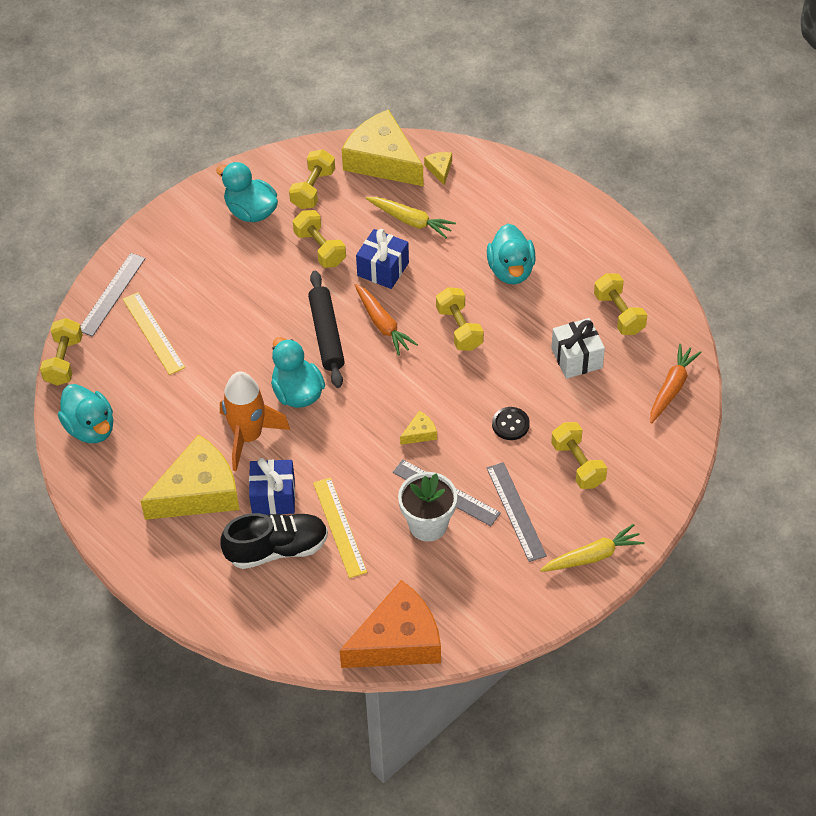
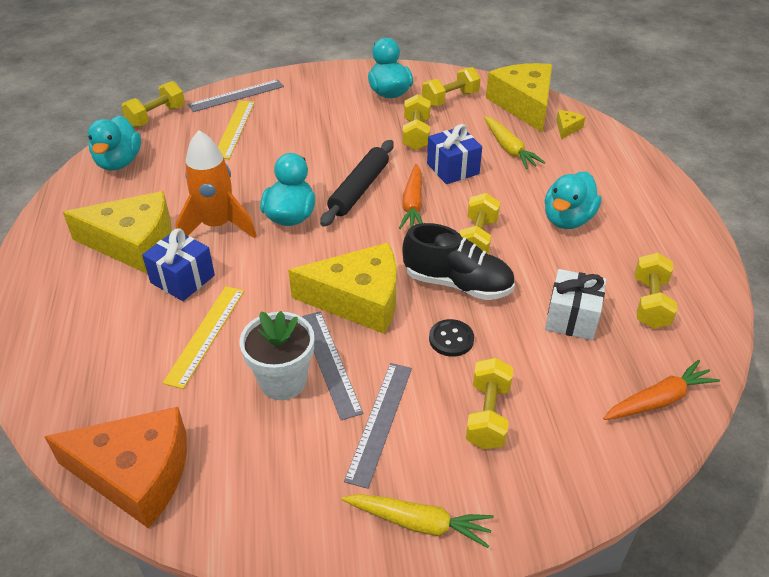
camera: 35 degrees right, 10 degrees down
(277, 549) = (136, 321): black shoe -> black shoe (457, 283)
(420, 433) = (358, 300): yellow cheese -> yellow cheese, size x2.49

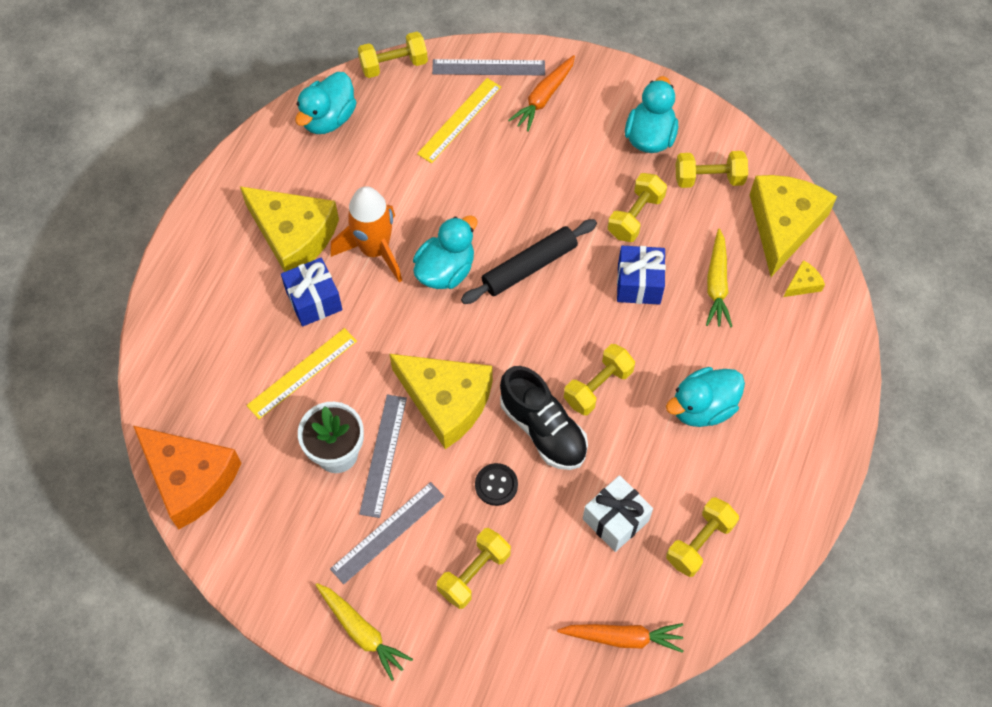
camera: 30 degrees right, 20 degrees up
(413, 204) = (567, 312): orange carrot -> orange carrot (543, 98)

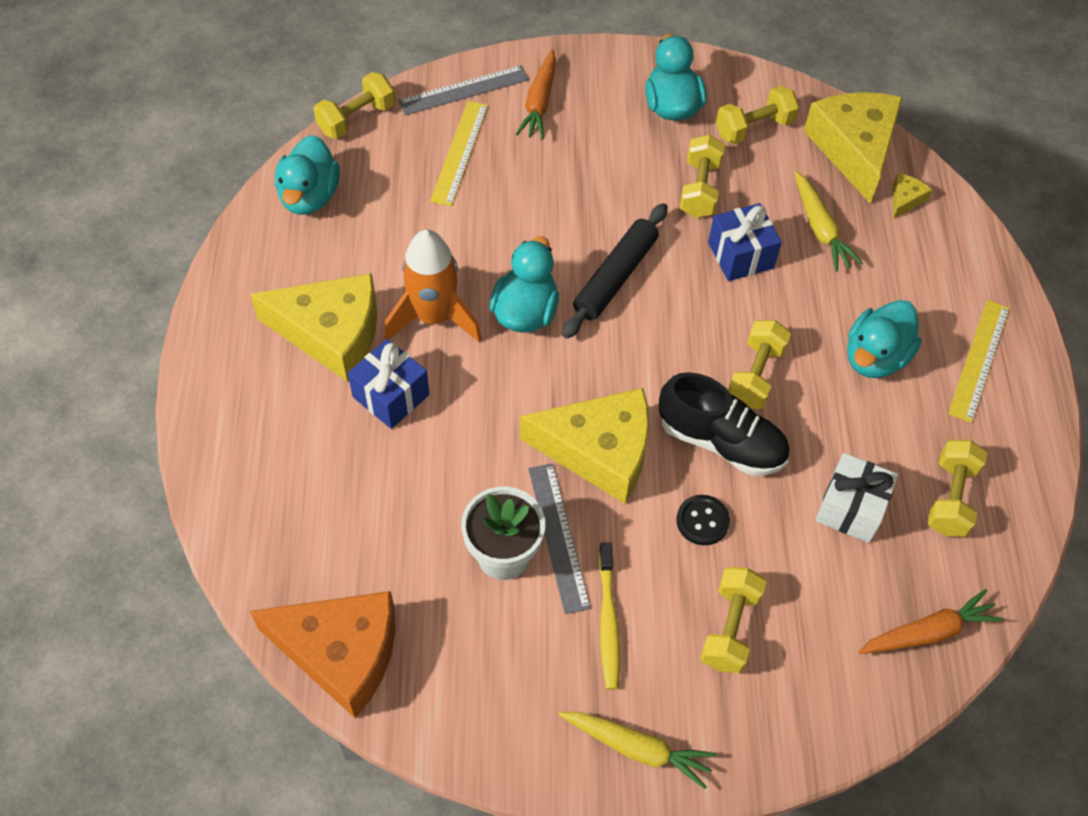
camera: 25 degrees left, 5 degrees down
(302, 373) = (417, 480): yellow ruler -> yellow ruler (979, 360)
(388, 532) = (608, 621): grey ruler -> yellow toothbrush

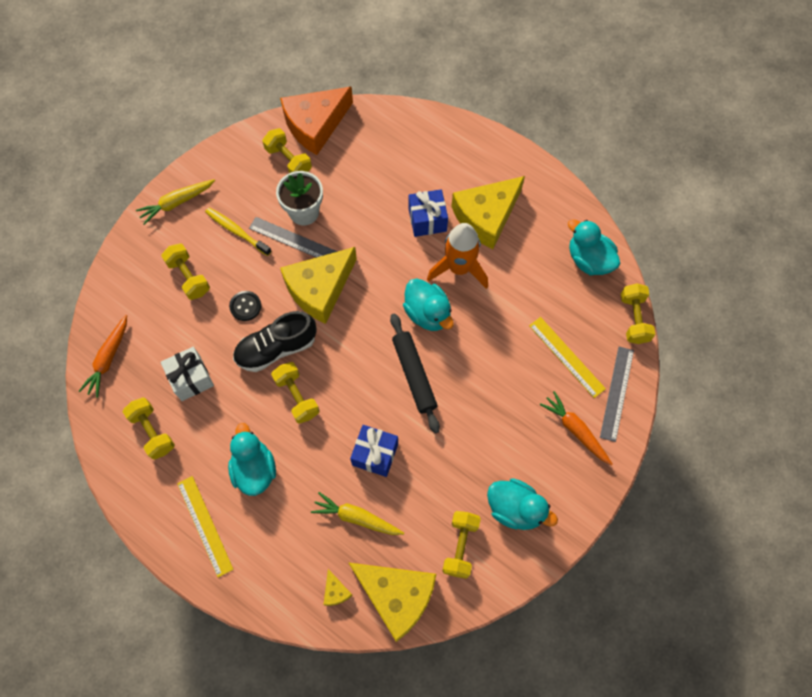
camera: 130 degrees right, 10 degrees up
(700, 189) = (438, 471): yellow dumbbell -> yellow dumbbell (288, 160)

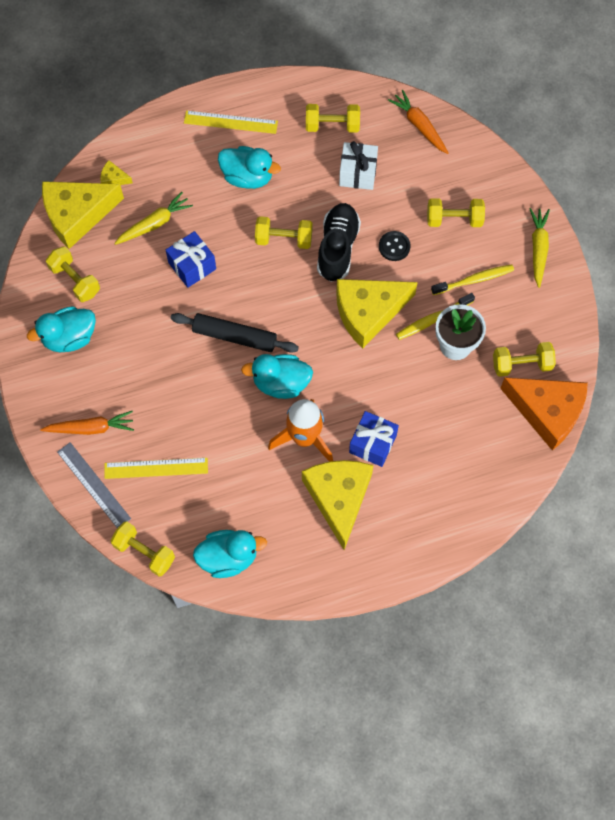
camera: 125 degrees right, 0 degrees up
(293, 240) = (433, 319): grey ruler -> yellow toothbrush
(315, 125) = (547, 412): orange cheese -> orange cheese turned 120 degrees clockwise
(319, 289) = (368, 312): yellow cheese -> yellow cheese turned 105 degrees counterclockwise

